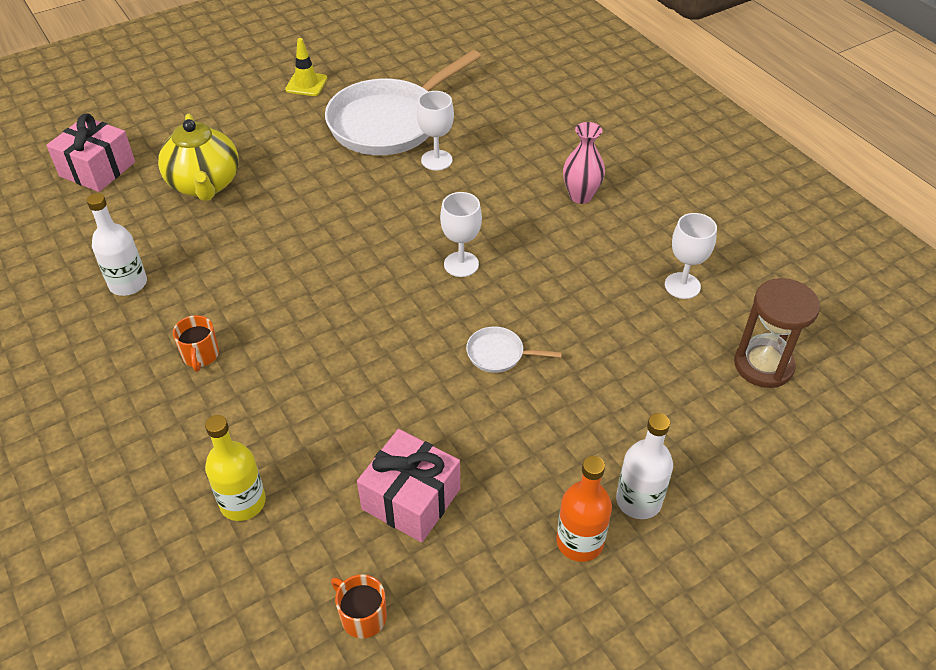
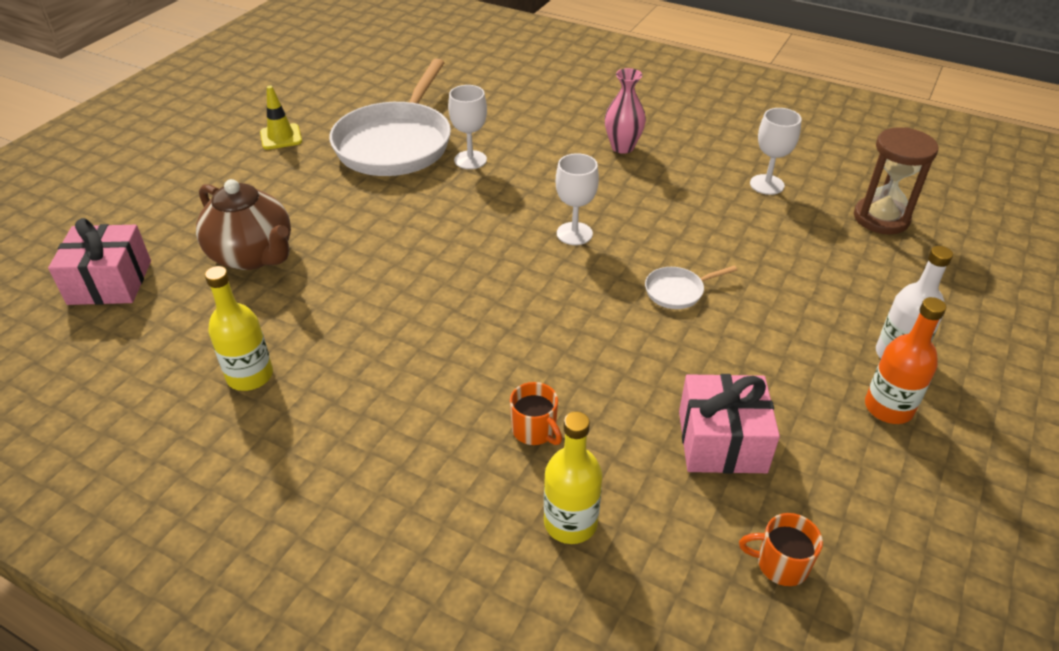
camera: 30 degrees left, 5 degrees down
(128, 284) = (250, 376): white bottle -> yellow bottle
(200, 355) = (396, 409): orange mug -> orange mug (534, 430)
(205, 185) = (253, 255): yellow teapot -> brown teapot

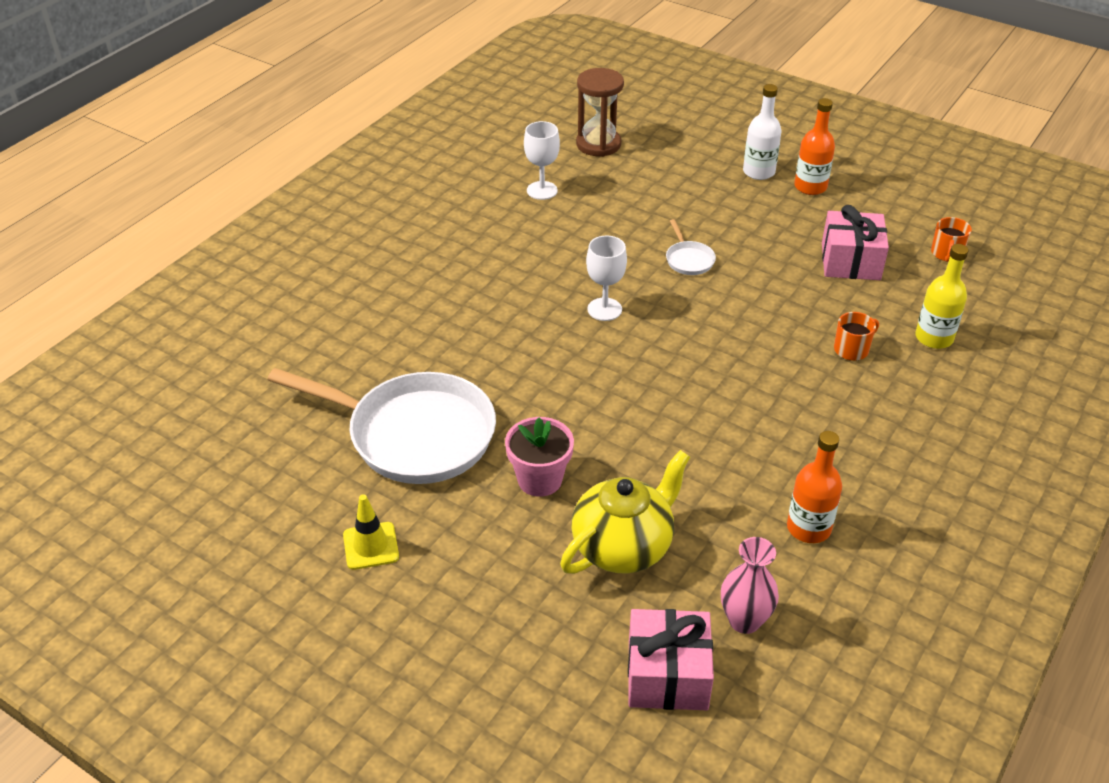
camera: 85 degrees left, 0 degrees up
(250, 376) = (808, 528): yellow bottle -> orange bottle
(253, 255) = (623, 547): brown teapot -> yellow teapot
(338, 207) = (539, 479): none -> pink flower pot
(470, 160) = (463, 374): white goblet -> none
(622, 147) = (461, 265): pink vase -> pink vase (744, 620)

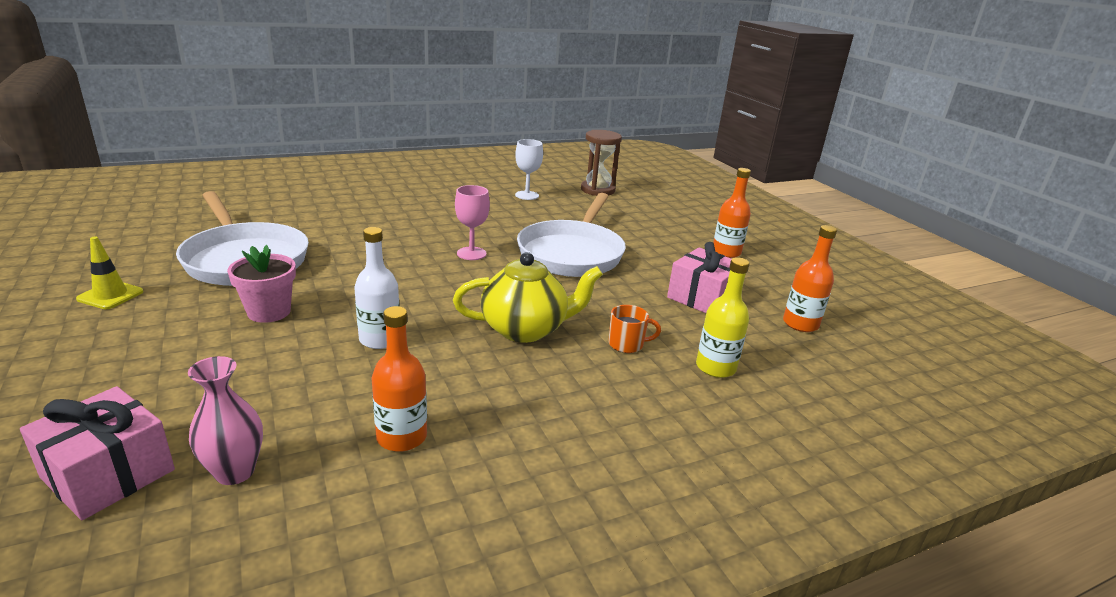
camera: 30 degrees right, 15 degrees down
(604, 309) = (471, 253): white goblet -> pink goblet
(623, 547) = (246, 374): yellow teapot -> yellow teapot (525, 329)
(688, 259) = (572, 253): white pan -> white pan, size x2.49
(758, 172) = (695, 233): white bottle -> white bottle (380, 339)
(946, 253) = (800, 324): orange mug -> orange bottle

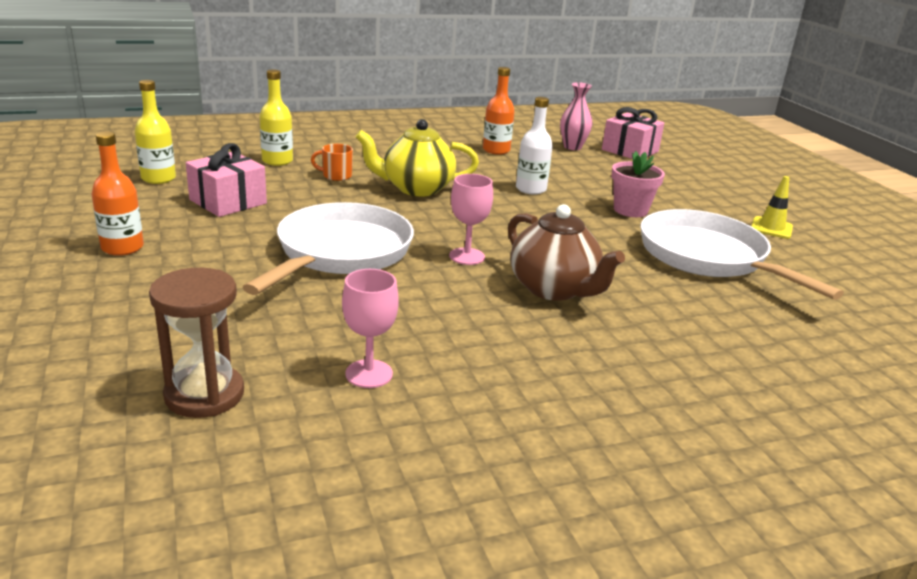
camera: 175 degrees left, 0 degrees up
(408, 232) = (554, 289): none -> brown teapot
(527, 195) = (369, 374): white goblet -> pink goblet
(800, 324) = (158, 178): orange bottle -> yellow bottle

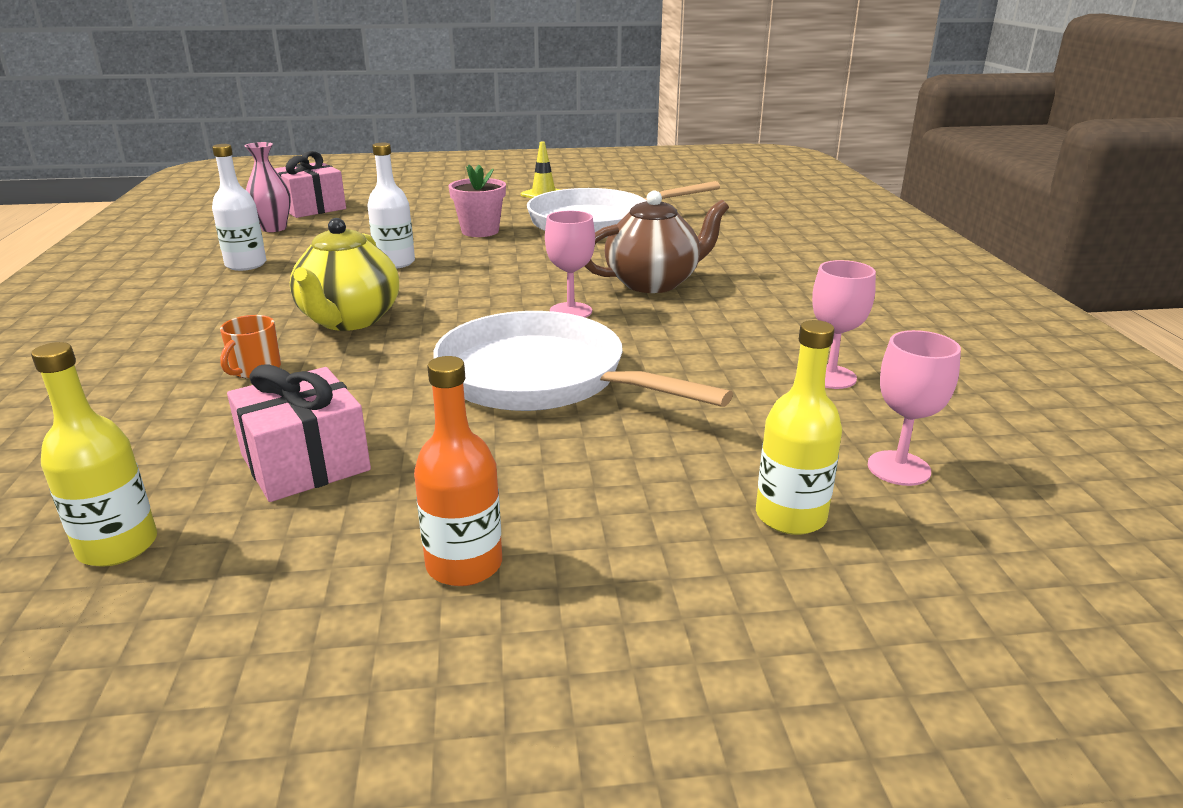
camera: 75 degrees left, 0 degrees up
(204, 394) = (898, 468): brown hourglass -> pink goblet
(277, 161) = (136, 416): yellow bottle -> yellow bottle (790, 516)
(496, 150) = (246, 264): orange bottle -> white bottle

